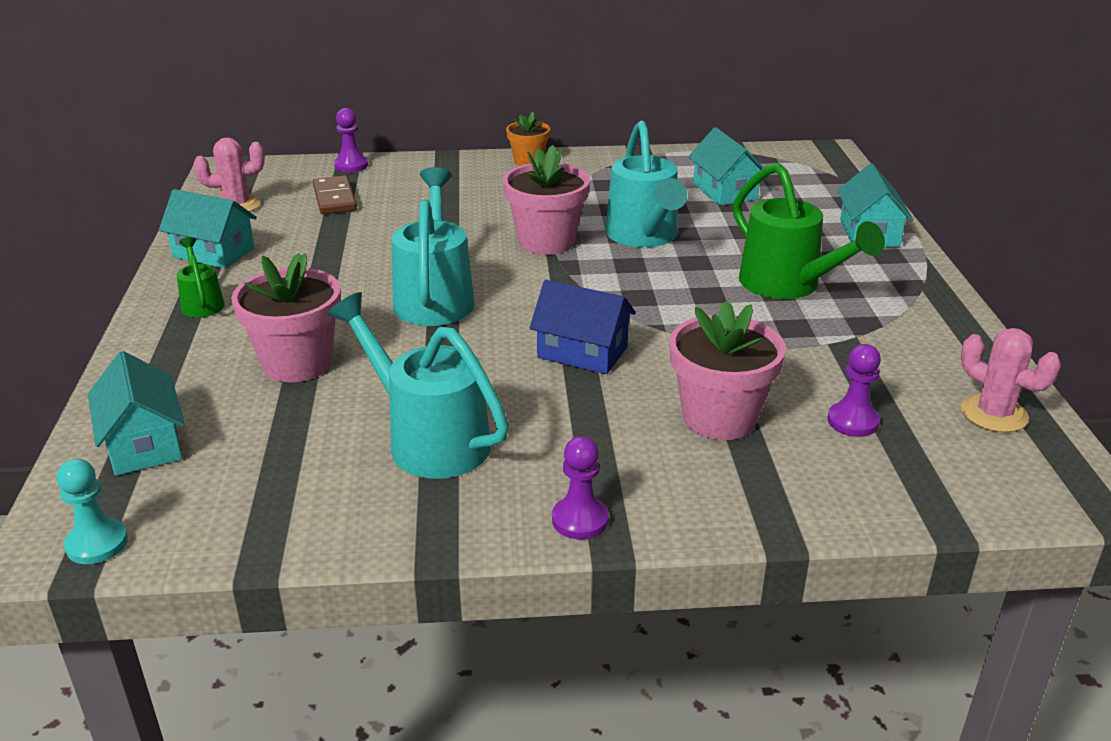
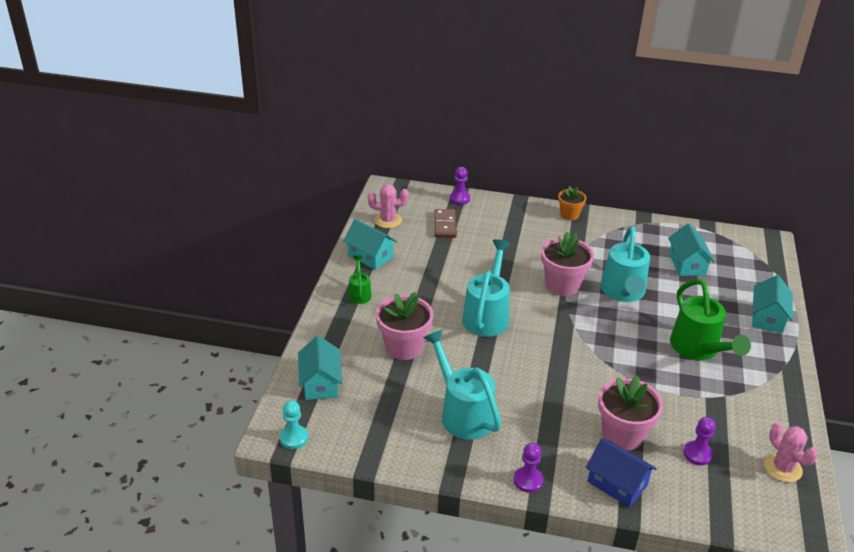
camera: 15 degrees right, 5 degrees up
(582, 352) = (560, 373): blue house -> blue house (617, 483)

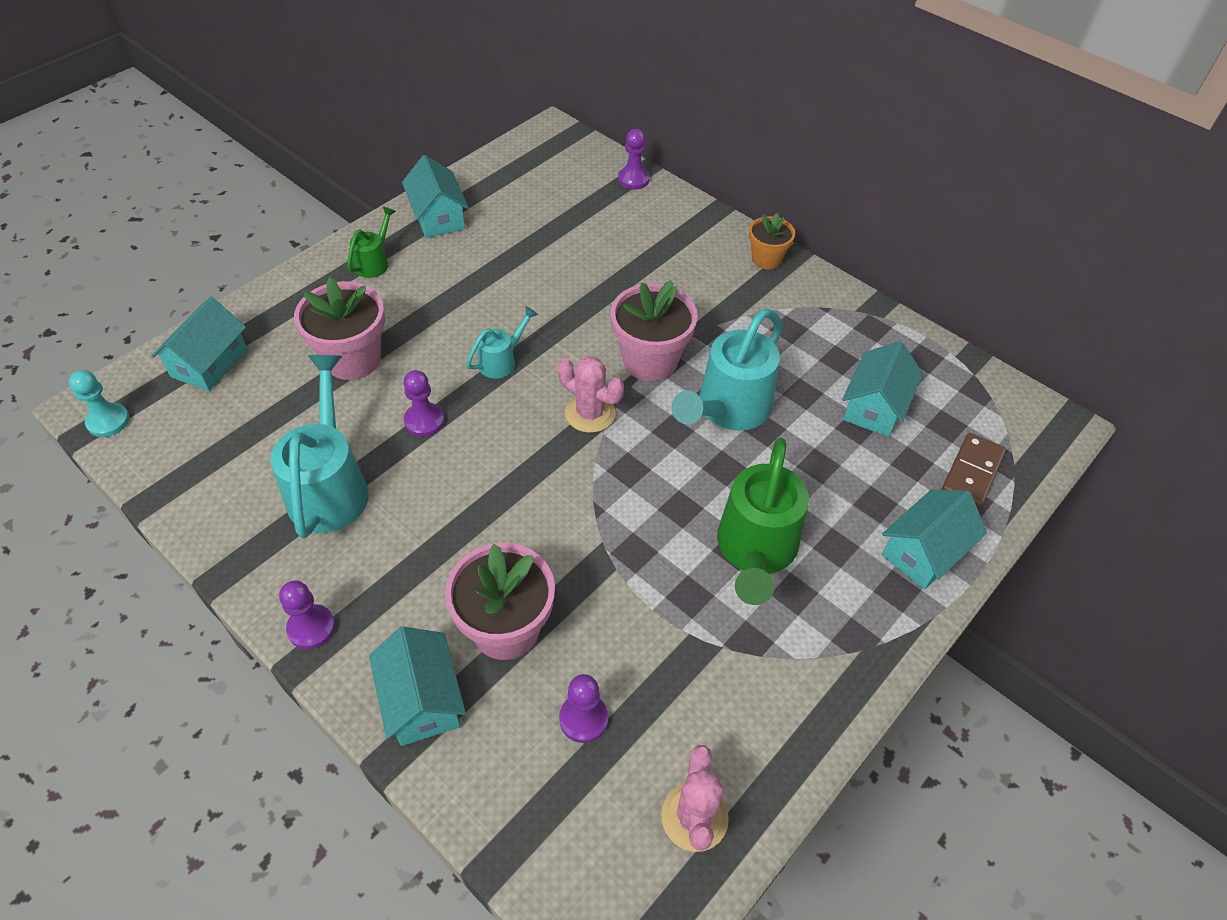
camera: 30 degrees right, 15 degrees up
(388, 220) = (509, 176): pink cactus -> pink cactus (590, 413)
(445, 225) = (576, 210): brown domino -> brown domino (972, 472)
(478, 360) = (424, 421): none -> purple pawn
(487, 315) = (501, 361): turquoise watering can -> turquoise watering can, size x0.51
(617, 483) = (422, 700): blue house -> turquoise house

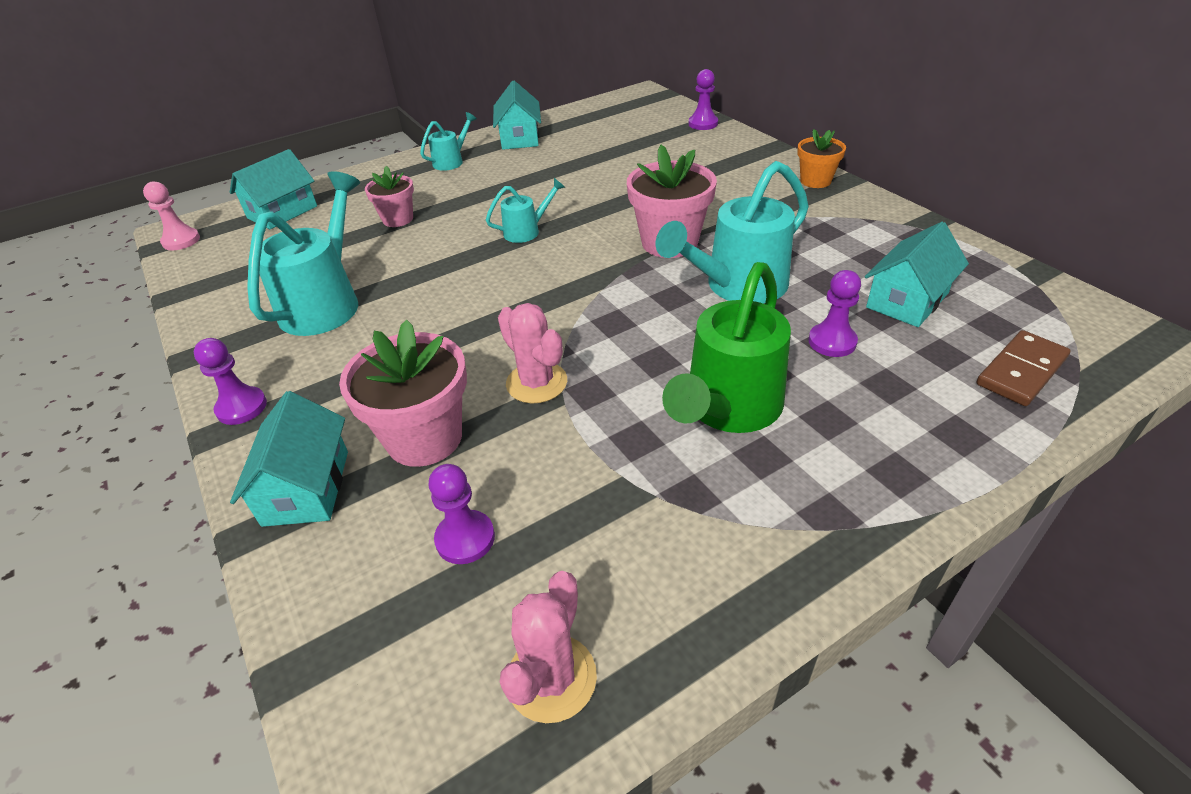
camera: 20 degrees right, 10 degrees down
(108, 421) = (181, 241): turquoise pawn -> pink pawn
(353, 359) = (398, 219): pink flower pot -> pink flower pot, size x0.60
(374, 262) = (451, 161): green watering can -> turquoise watering can
(424, 421) = (435, 266): purple pawn -> purple pawn (832, 342)
(590, 413) = (593, 275): pink cactus -> pink cactus (536, 383)
(924, 552) = (942, 439): turquoise house -> none

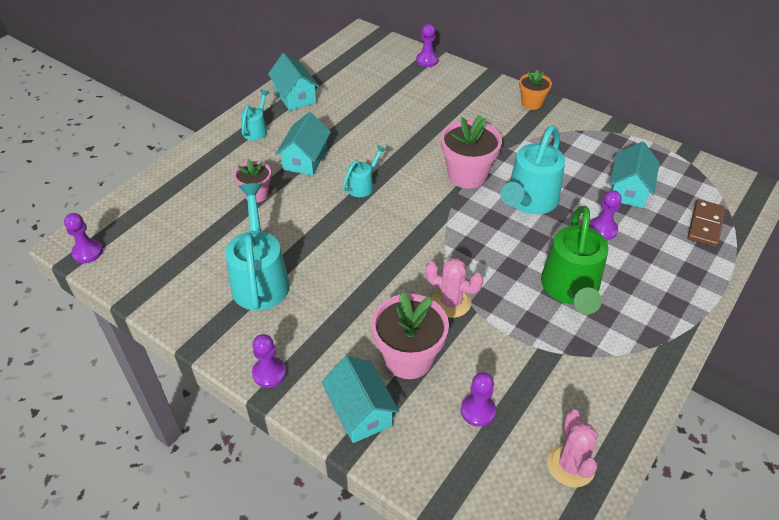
camera: 25 degrees left, 5 degrees up
(181, 241) = (87, 252): pink pawn -> purple pawn
(282, 212) = (153, 206): turquoise house -> turquoise house (305, 159)

